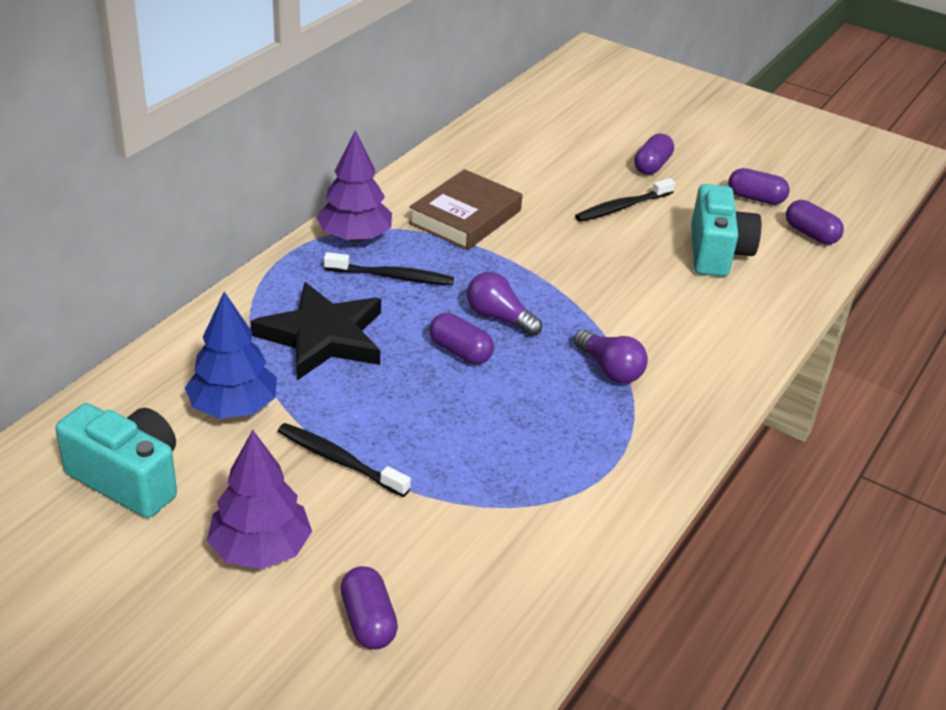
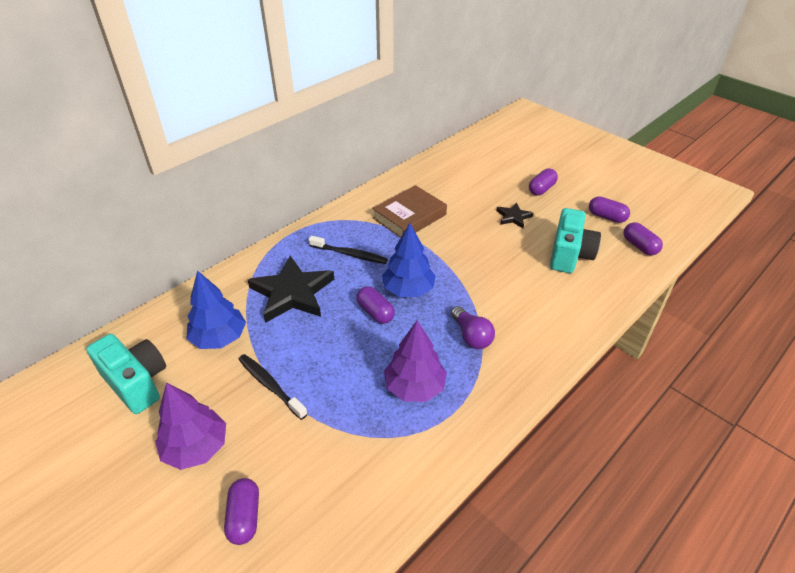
camera: 15 degrees right, 5 degrees up
(354, 237) = (336, 225): purple tree -> purple tree (414, 387)
(499, 317) = (408, 289): purple light bulb -> blue tree
(622, 207) = (513, 217): black toothbrush -> black star

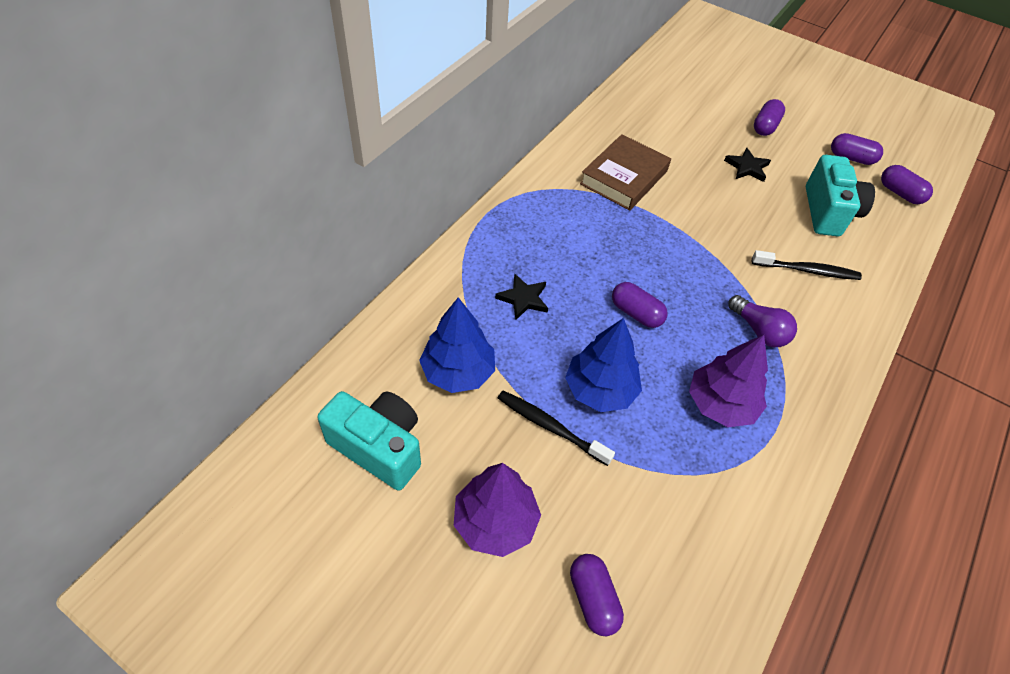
camera: 15 degrees left, 10 degrees up
(292, 293) = (523, 298): black star -> black star, size x0.49
(350, 254) = (572, 237): black toothbrush -> black toothbrush (807, 270)
(408, 289) = (663, 278): blue tree -> blue tree (600, 390)

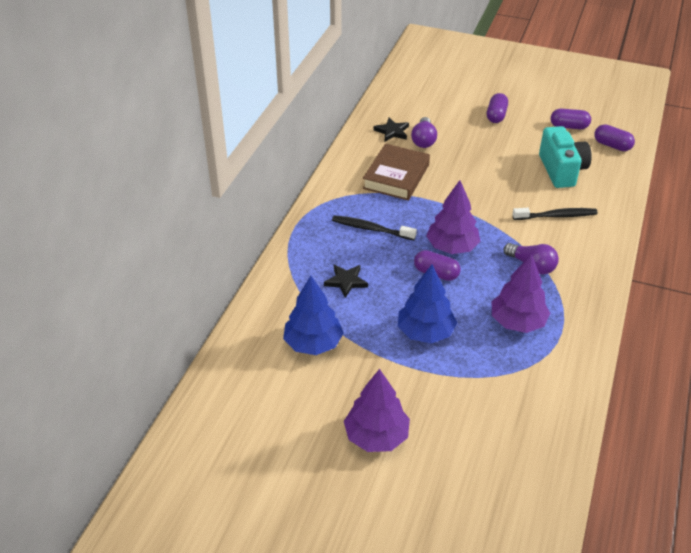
camera: 10 degrees left, 10 degrees down
(379, 447) = (271, 408): turquoise camera -> none
(550, 427) = (396, 365): black toothbrush -> black toothbrush (371, 229)
(593, 599) = (463, 467): purple capsule -> none
(665, 283) = (452, 247): none -> purple tree
(669, 139) = (423, 140): none -> purple light bulb
(747, 167) = (490, 149): black star -> black star (392, 131)

